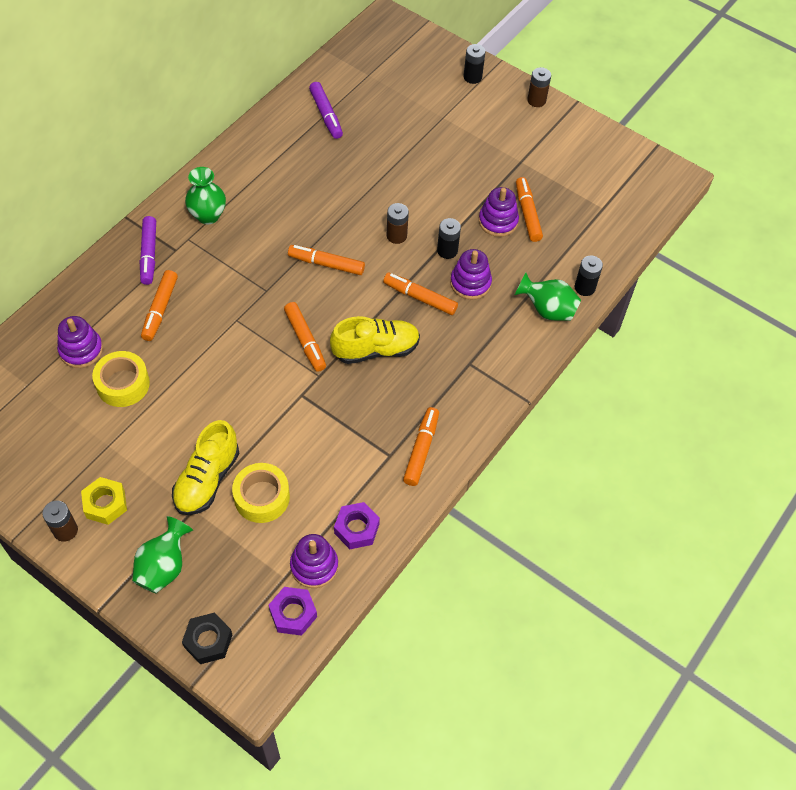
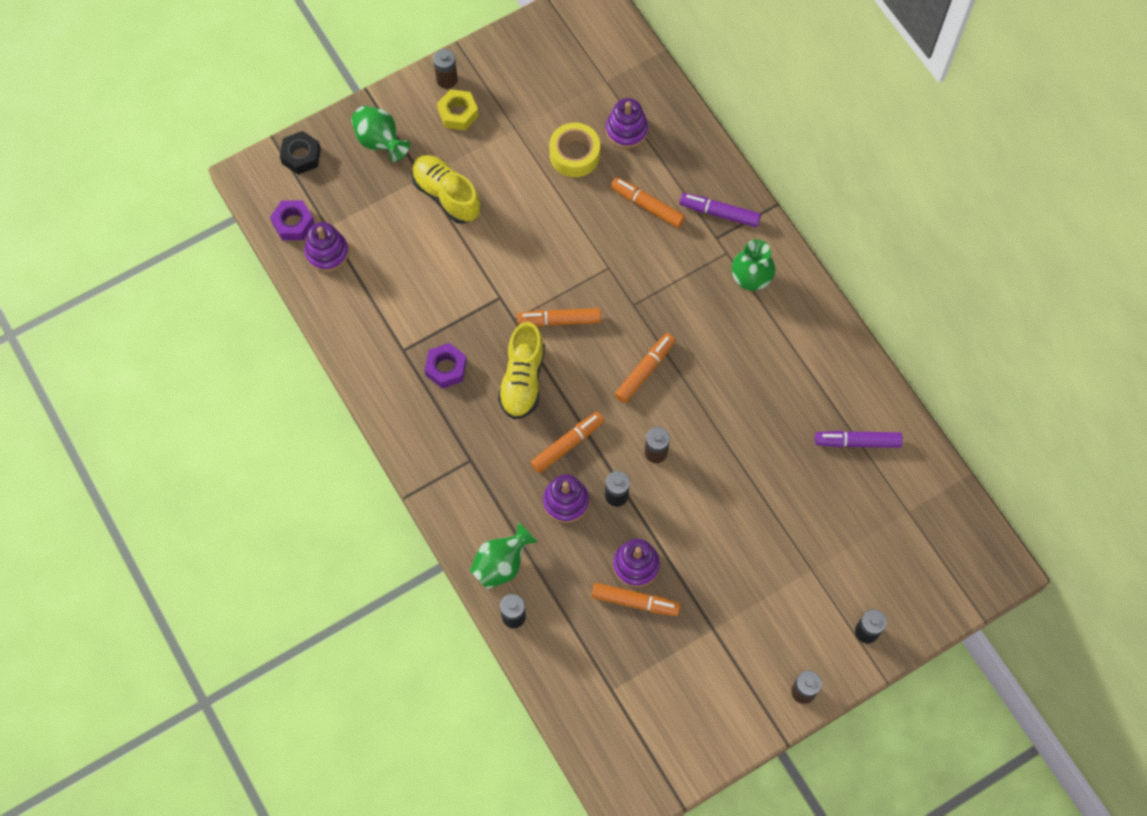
camera: 115 degrees right, 10 degrees up
(262, 497) = (409, 232): yellow tape -> none
(356, 529) = (345, 297): purple nut -> purple nut (446, 368)
(421, 450) = (397, 379): orange marker -> none

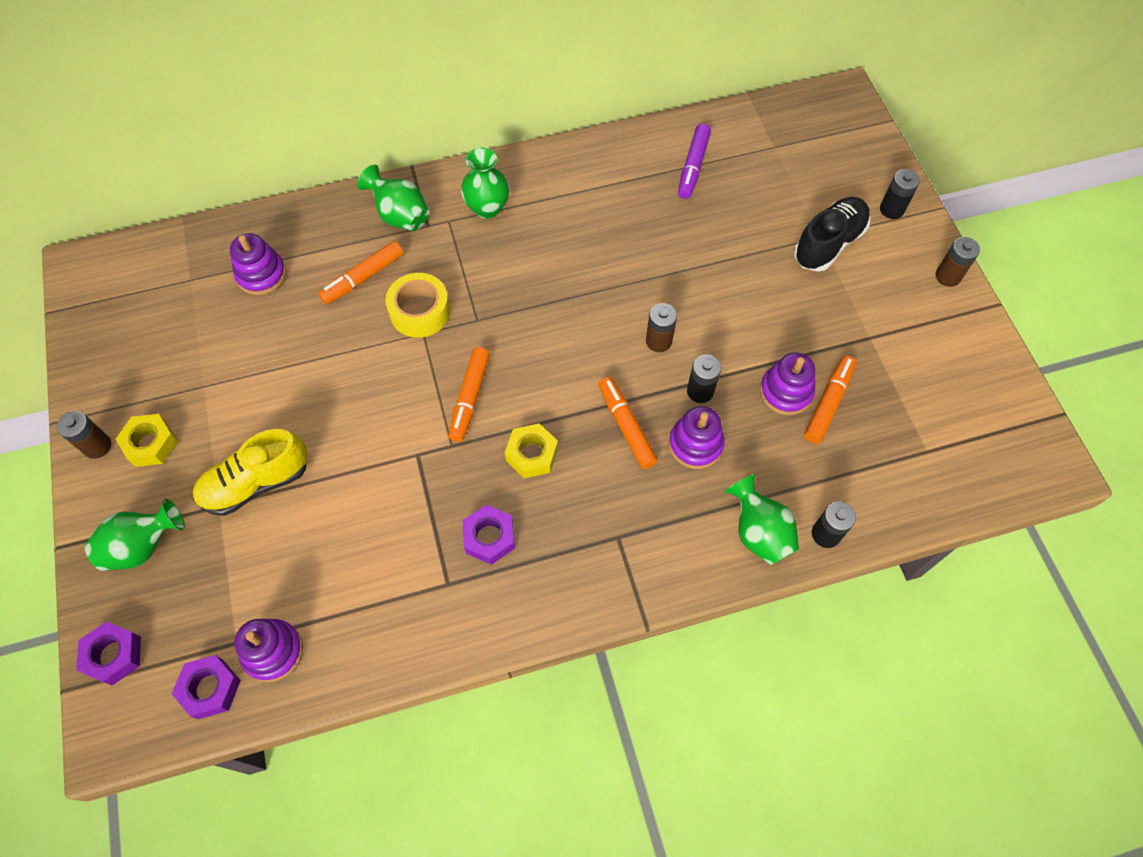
camera: 75 degrees left, 5 degrees down
(301, 156) = (114, 655): black nut -> purple nut
(522, 380) = (532, 454): yellow shoe -> yellow nut
(574, 155) = (267, 332): yellow tape -> yellow tape (420, 311)
(645, 370) = (559, 328): orange marker -> none
(719, 213) = (400, 216): purple marker -> green vase
(806, 578) = (828, 243): none -> black shoe

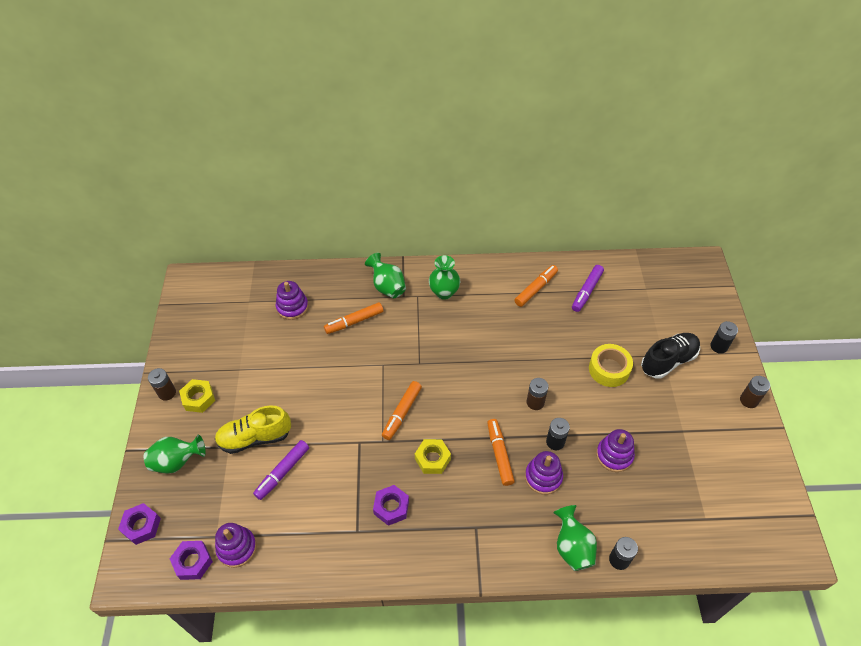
camera: 15 degrees right, 10 degrees down
(313, 524) = (282, 472): none -> purple marker
(420, 311) = (384, 350): yellow tape -> yellow tape (609, 369)
(828, 403) = (642, 469): orange marker -> orange marker (536, 289)

